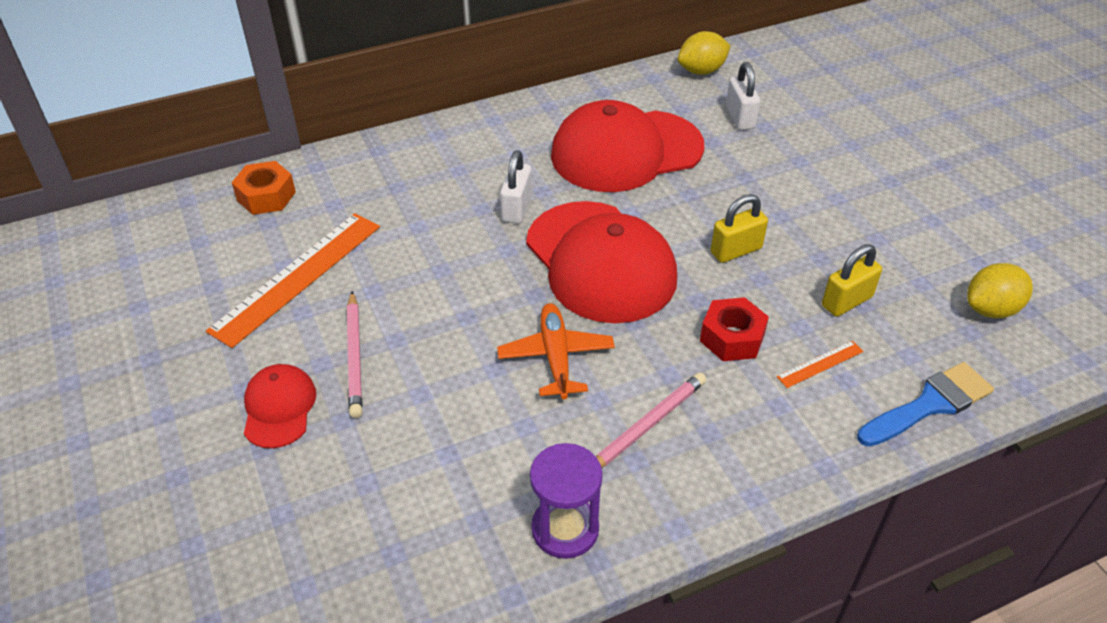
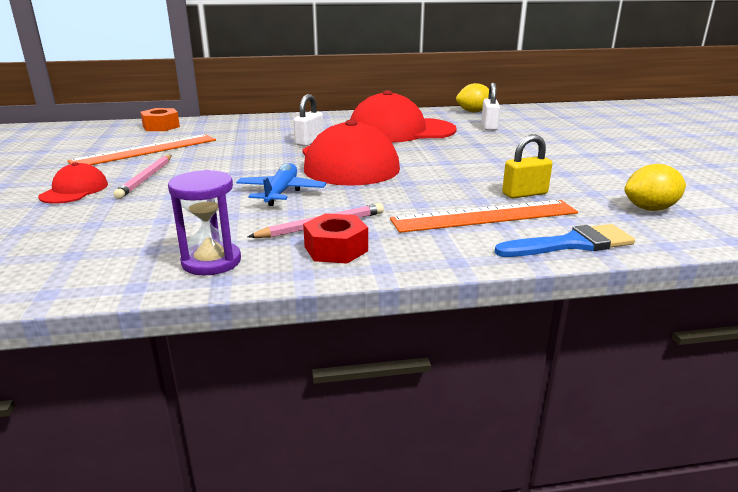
camera: 15 degrees right, 20 degrees down
(556, 356) = (281, 192): orange plane -> blue plane
(732, 338) = (420, 198): red nut -> red nut (336, 249)
(736, 250) = (450, 168): yellow padlock -> none
(820, 364) = (484, 216): orange ruler -> orange ruler, size x2.31

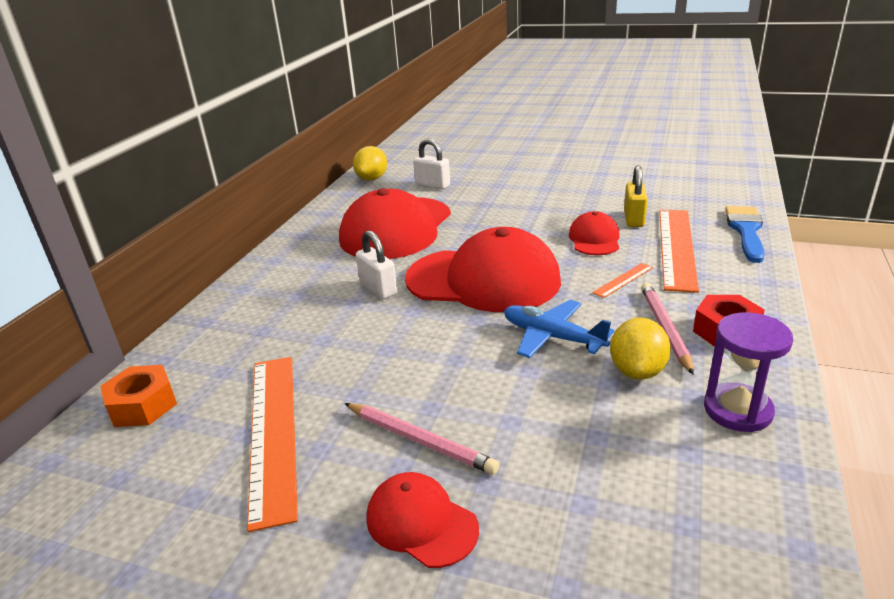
camera: 60 degrees left, 5 degrees up
(393, 203) = (623, 280): none -> orange ruler
(460, 185) = (594, 239): none -> red cap
(650, 209) = (690, 187): yellow lemon -> yellow lemon (637, 371)

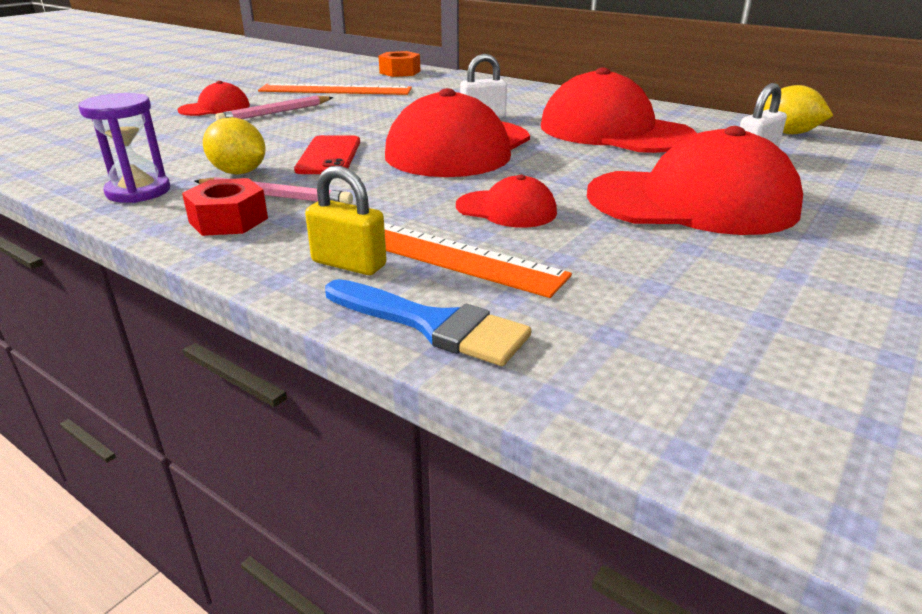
camera: 105 degrees right, 0 degrees up
(530, 195) = (692, 202): none -> red cap
(552, 337) = (329, 156): blue plane -> red phone
(623, 280) = (387, 201): orange ruler -> none
(633, 219) = (553, 248): yellow padlock -> yellow padlock (349, 264)

